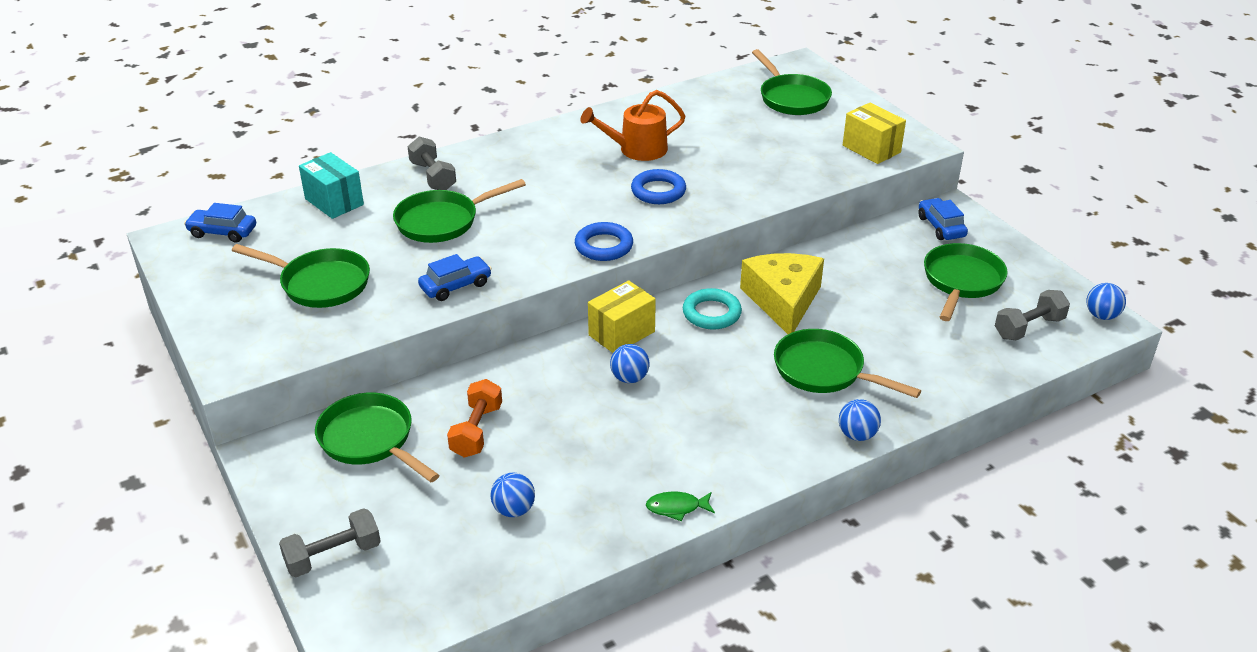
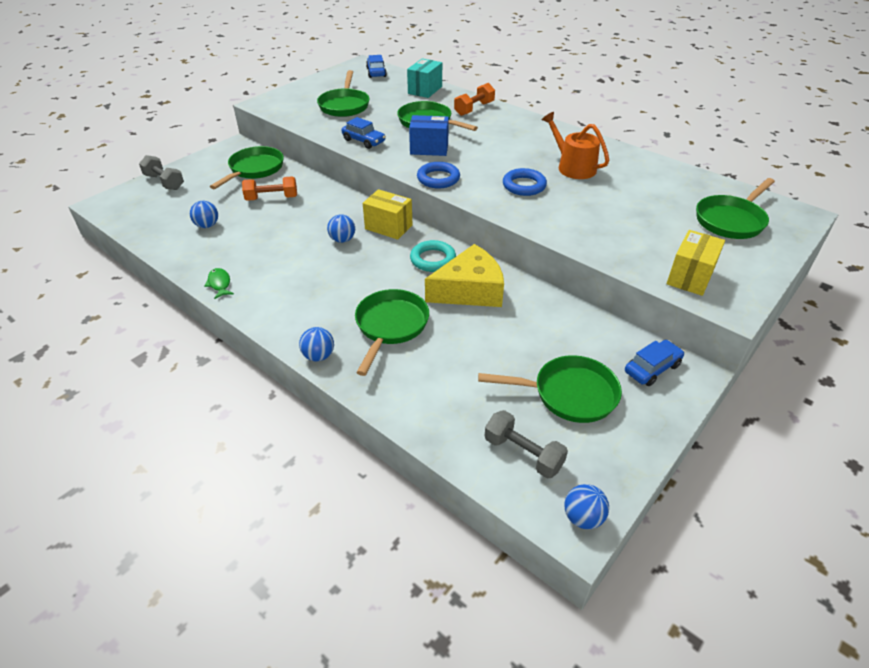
camera: 70 degrees right, 5 degrees up
(433, 176) = (474, 109): grey dumbbell -> orange dumbbell
(520, 236) = (429, 149): none -> blue box

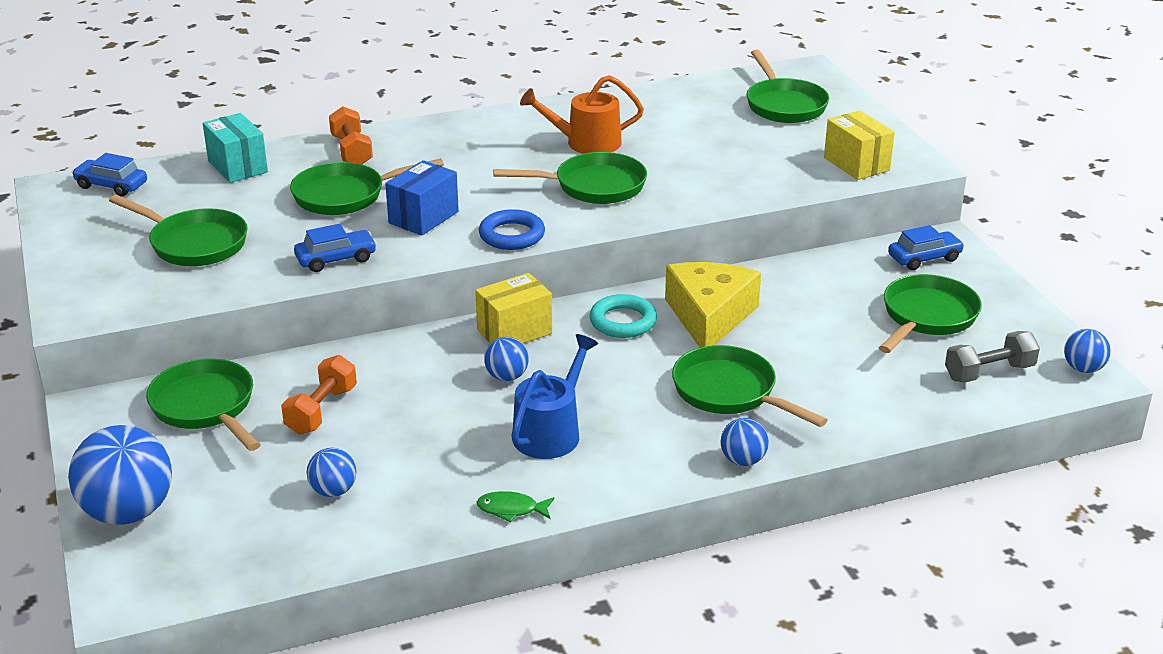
camera: 60 degrees left, 10 degrees down
(164, 182) = (128, 512): grey dumbbell -> blue ball
(300, 272) = (550, 432): none -> blue watering can
(524, 185) = (594, 186): blue ring -> green pan
(652, 368) = (924, 258): blue car -> blue car turned 75 degrees clockwise

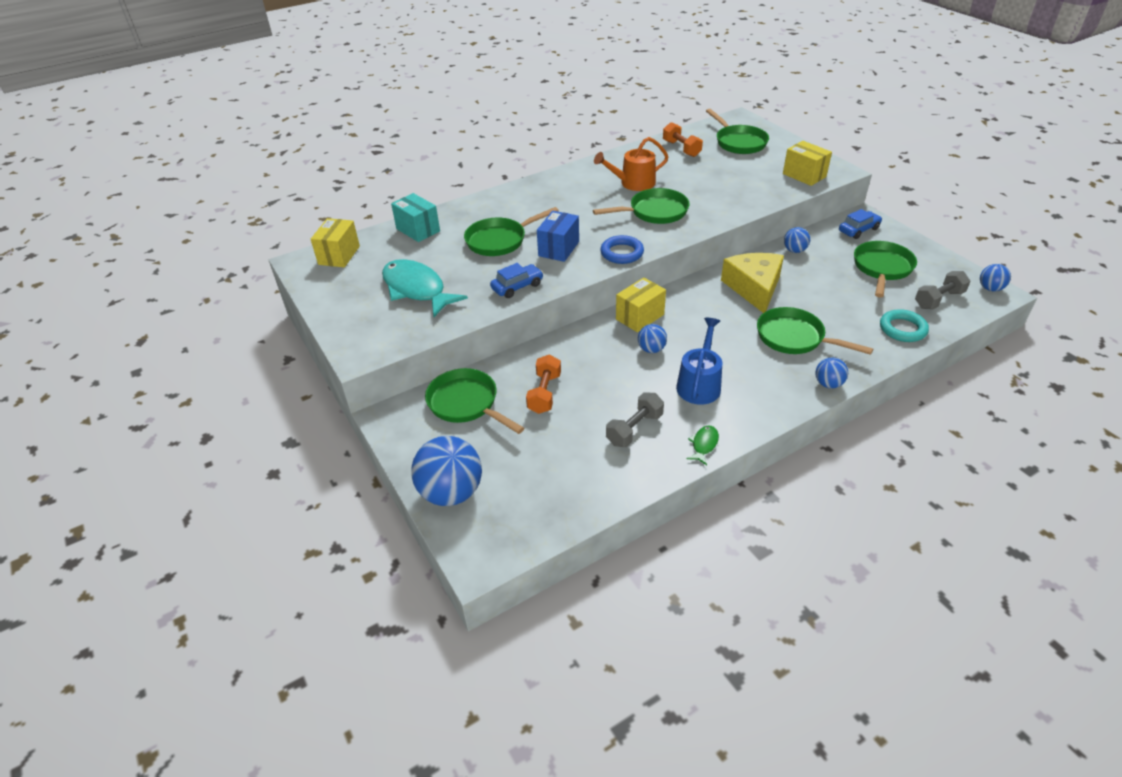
camera: 10 degrees left, 10 degrees up
(111, 185) = (339, 255): blue car -> yellow box
(194, 244) = (416, 289): green pan -> turquoise fish
(333, 491) = (582, 451): blue ball -> blue ball (794, 250)
(351, 151) = (487, 209): orange dumbbell -> orange dumbbell (681, 149)
(423, 475) = (634, 429): none -> grey dumbbell
(511, 509) = (704, 444): green fish -> green fish turned 120 degrees clockwise
(623, 321) = (703, 299): turquoise ring -> turquoise ring (902, 329)

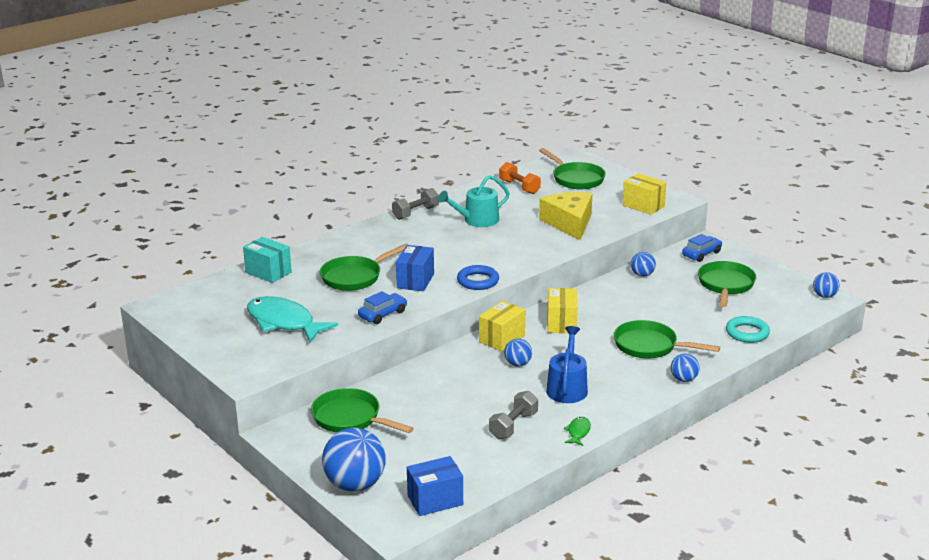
camera: 10 degrees left, 15 degrees down
(339, 255) = (194, 298): yellow box -> yellow box (561, 323)
(532, 524) = (435, 500): none -> blue box
(544, 393) = (423, 405): orange dumbbell -> none
(633, 183) = (477, 220): orange watering can -> turquoise watering can
(654, 212) = (503, 244): green pan -> none
(754, 288) = (607, 308): yellow cheese -> yellow cheese (569, 223)
(938, 299) = (778, 307): grey dumbbell -> grey dumbbell (415, 213)

